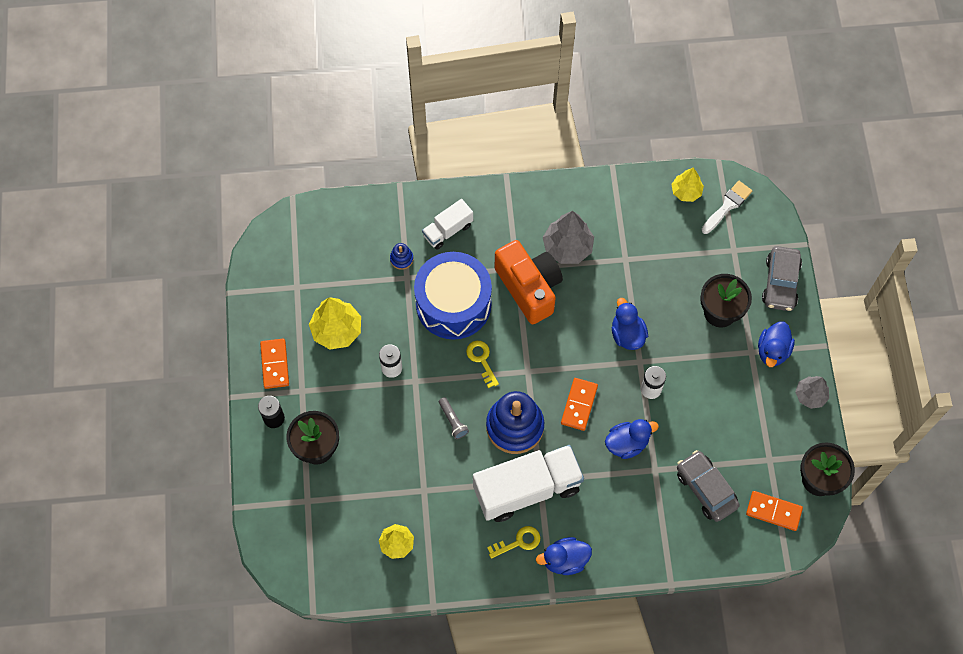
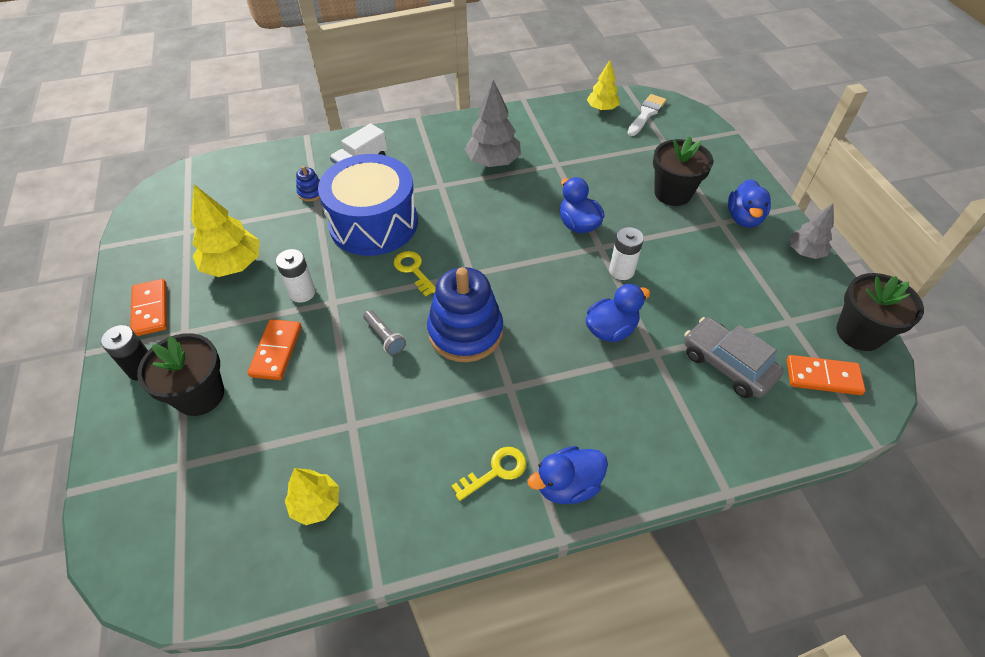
camera: 10 degrees left, 15 degrees down
(527, 489) = (495, 401): white truck -> none
(529, 288) = (458, 199): orange camera -> none
(579, 405) = (540, 298): orange domino -> orange domino (276, 351)
(780, 283) = (725, 163): grey car -> none

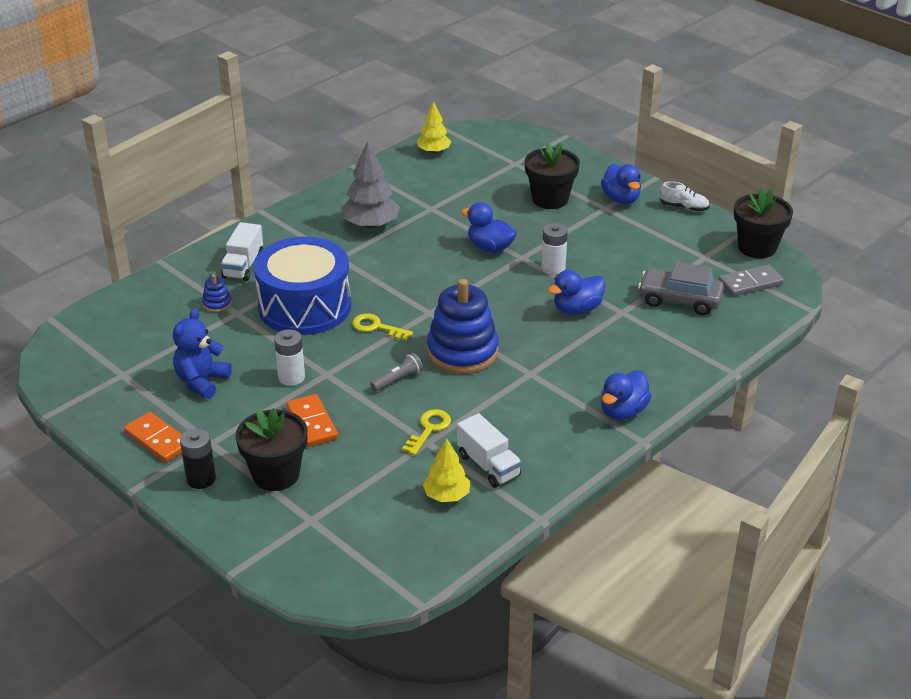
camera: 30 degrees left, 15 degrees down
(233, 265) = (202, 382): yellow tree -> blue teddy bear
(383, 486) = (488, 465): none -> white truck
(384, 337) = (398, 380): grey flashlight -> grey flashlight turned 60 degrees counterclockwise
(496, 471) = (564, 424): yellow key -> yellow key (429, 429)
(611, 329) = (577, 309): blue duck -> blue duck turned 150 degrees counterclockwise
(646, 114) = (478, 144): white brush -> none
(805, 252) = (684, 207): grey tree -> white shoe
(823, 377) = (750, 283): orange domino -> grey domino

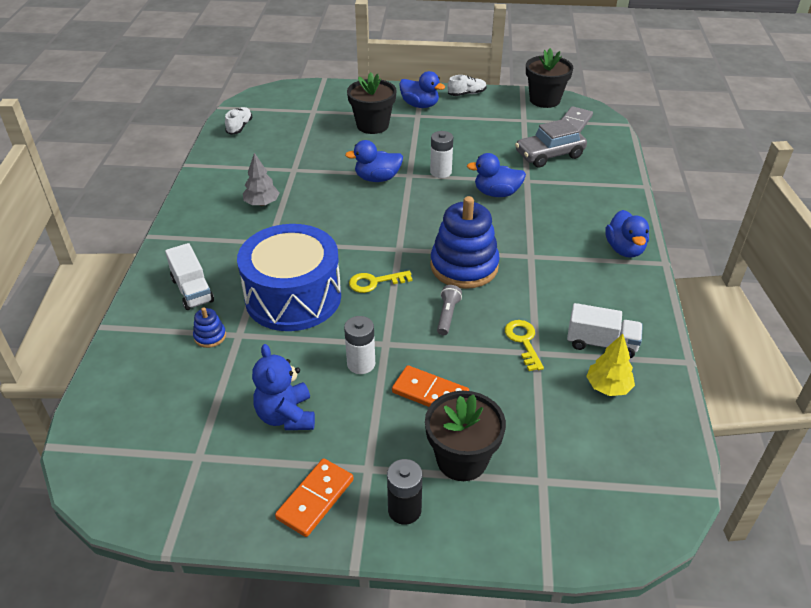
camera: 40 degrees left, 5 degrees up
(158, 440) = (315, 499): orange domino -> orange domino turned 60 degrees counterclockwise
(371, 225) = (262, 203): grey tree -> grey tree, size x0.64
(434, 151) = (239, 127): yellow tree -> white shoe
(577, 309) = (496, 193): blue duck -> blue duck turned 75 degrees clockwise

